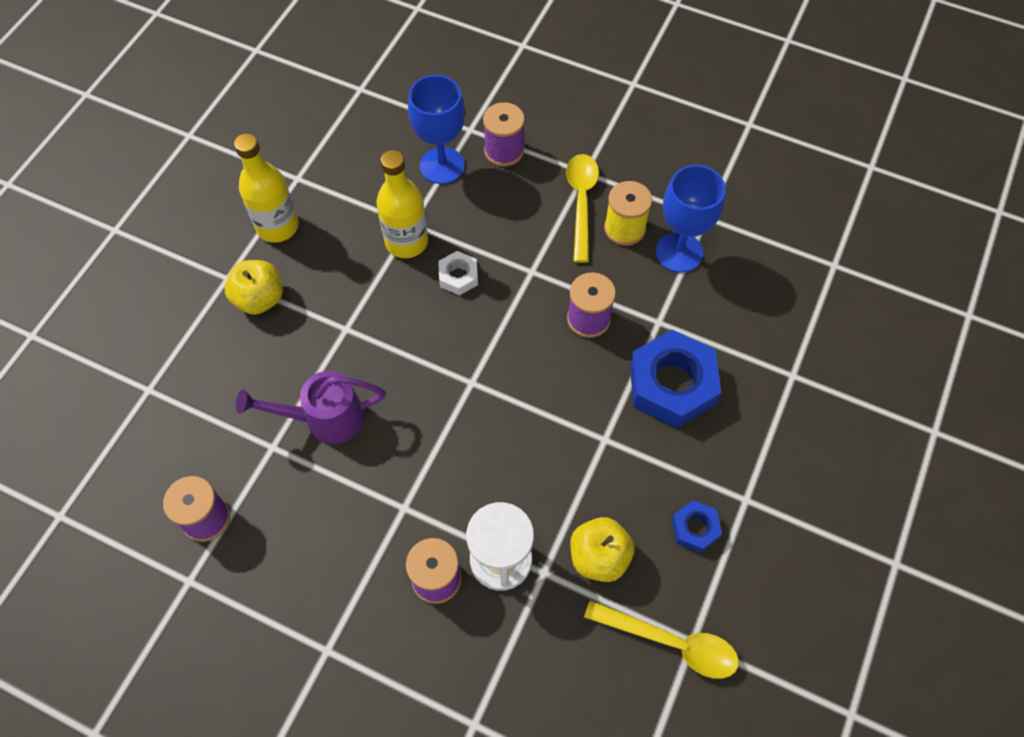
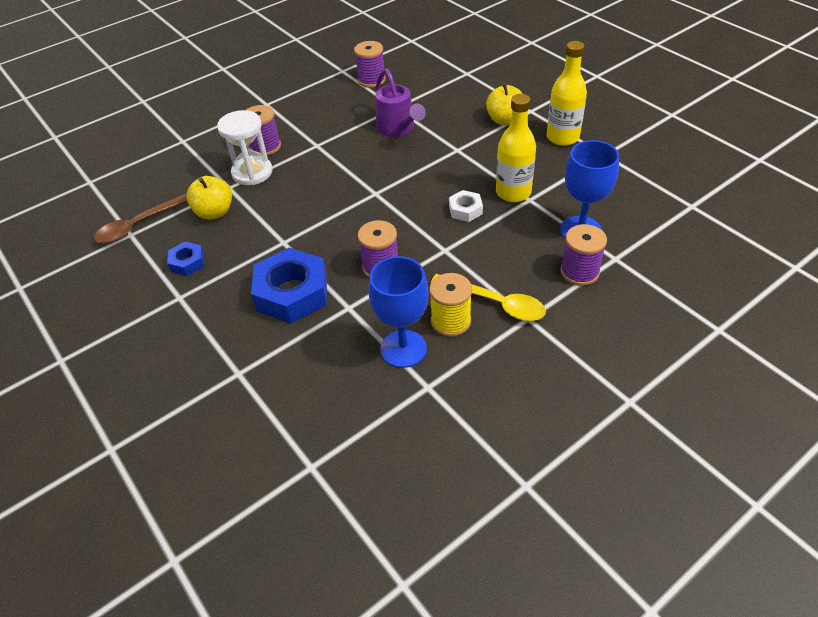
camera: 120 degrees right, 15 degrees down
(325, 418) = (398, 129): purple watering can -> purple watering can turned 135 degrees clockwise
(671, 643) = (139, 225): yellow spoon -> brown spoon

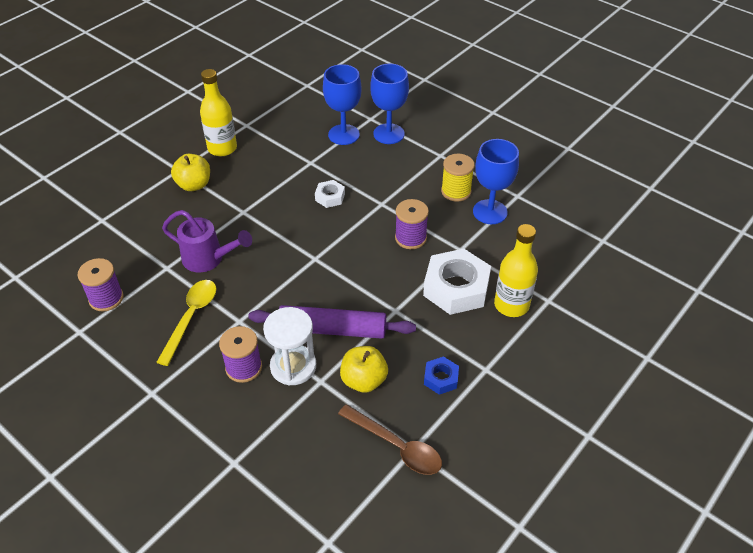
camera: 105 degrees left, 0 degrees up
(280, 198) = (332, 329): none -> purple rolling pin
(292, 293) = (456, 288): blue nut -> white nut
(398, 129) = (208, 259): purple watering can -> purple watering can turned 60 degrees clockwise
(495, 303) = (431, 171): yellow spoon -> yellow spoon (191, 318)
(513, 192) = (303, 172): yellow bottle -> yellow bottle (511, 305)
(579, 272) = (388, 134): purple spool -> blue goblet

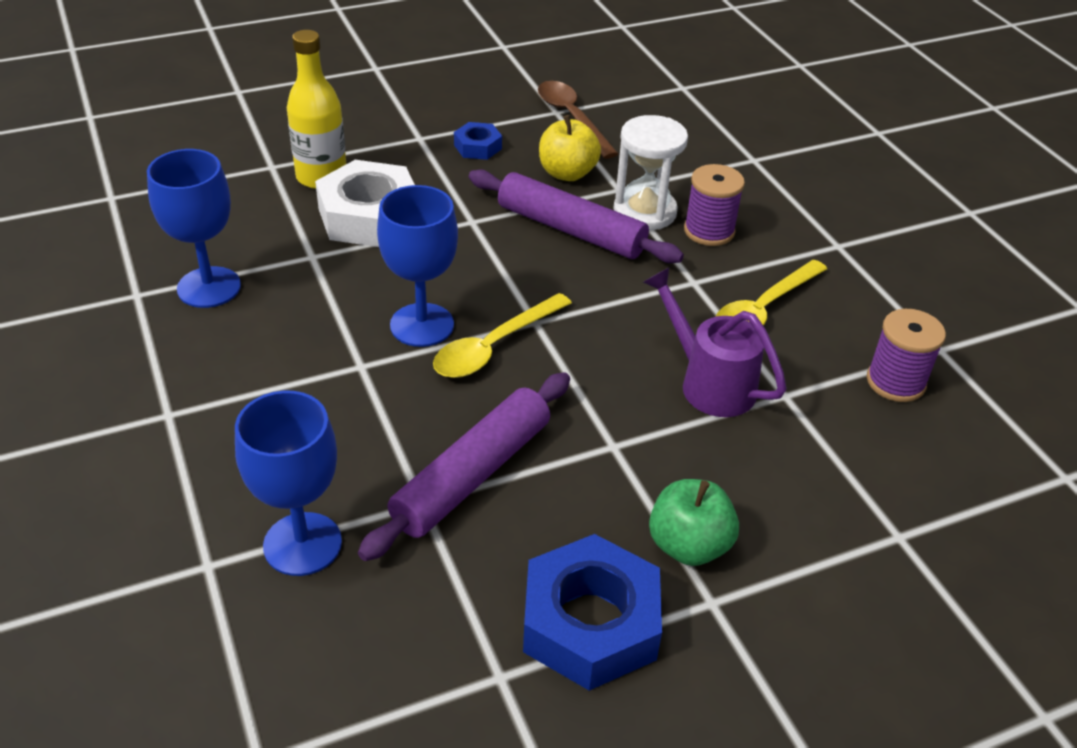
camera: 155 degrees left, 5 degrees down
(194, 185) = (688, 545): yellow apple -> green apple
(222, 148) = (590, 623): yellow bottle -> blue nut
(297, 178) = (472, 475): none -> purple rolling pin
(326, 236) = (494, 346): none -> yellow spoon
(330, 197) = (439, 412): white nut -> none
(388, 134) = (211, 505): blue goblet -> blue goblet (422, 325)
(410, 238) = (367, 296): purple spool -> none
(456, 191) = (221, 338): yellow spool -> none

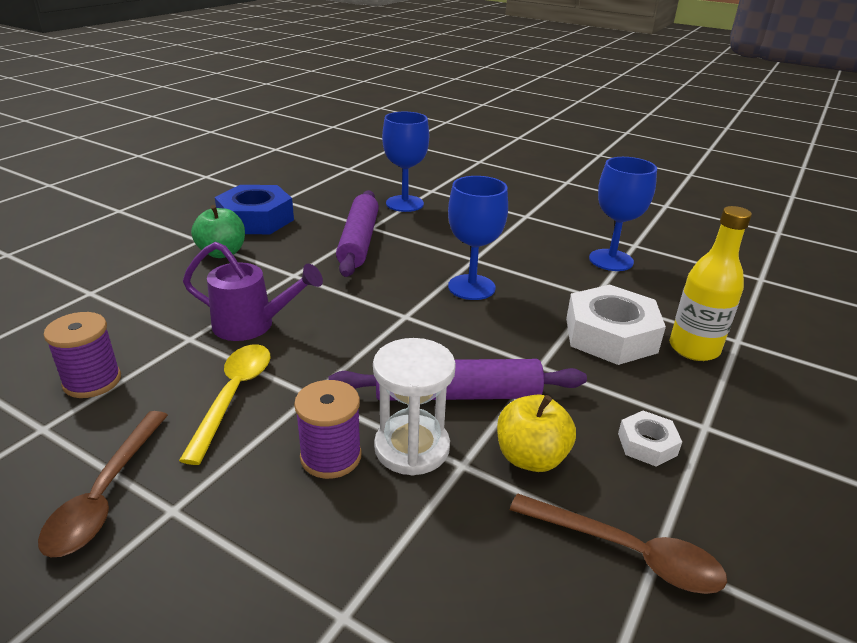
camera: 145 degrees right, 10 degrees down
(478, 147) = (647, 444): blue nut -> white nut
(494, 346) = (414, 293): yellow spoon -> none
(885, 274) = (106, 494): none -> brown spoon

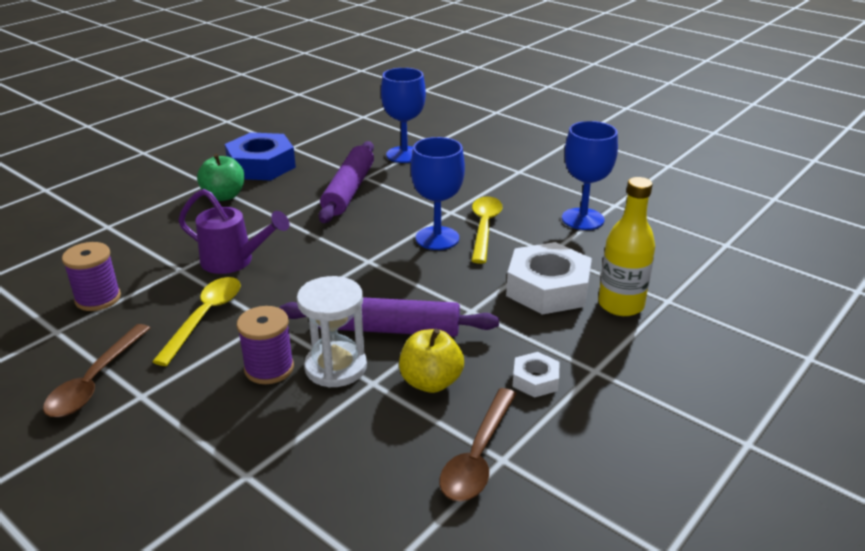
camera: 10 degrees right, 0 degrees up
(516, 274) = (484, 228): none -> yellow spoon
(626, 552) = (478, 456): brown spoon -> brown spoon turned 75 degrees clockwise

